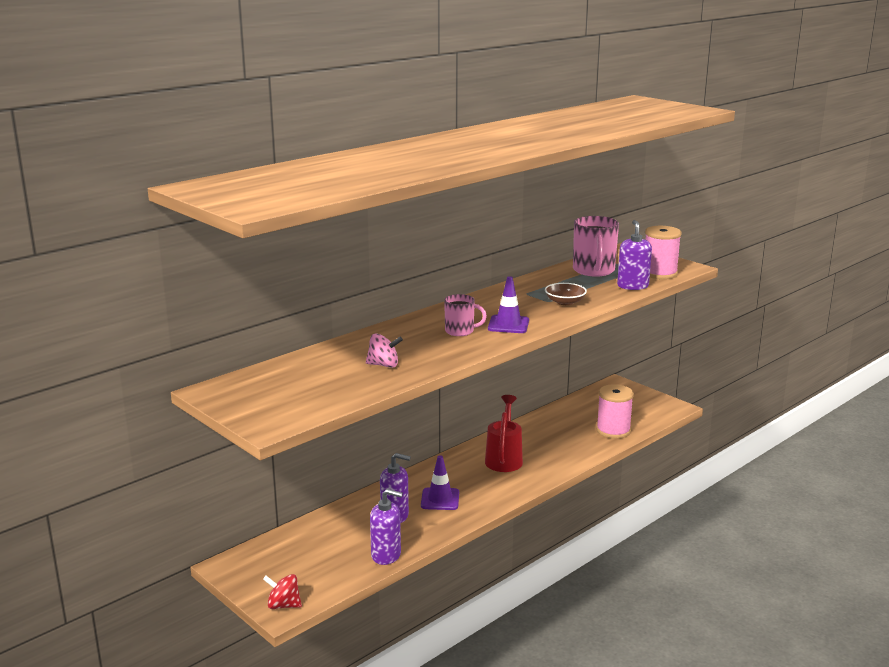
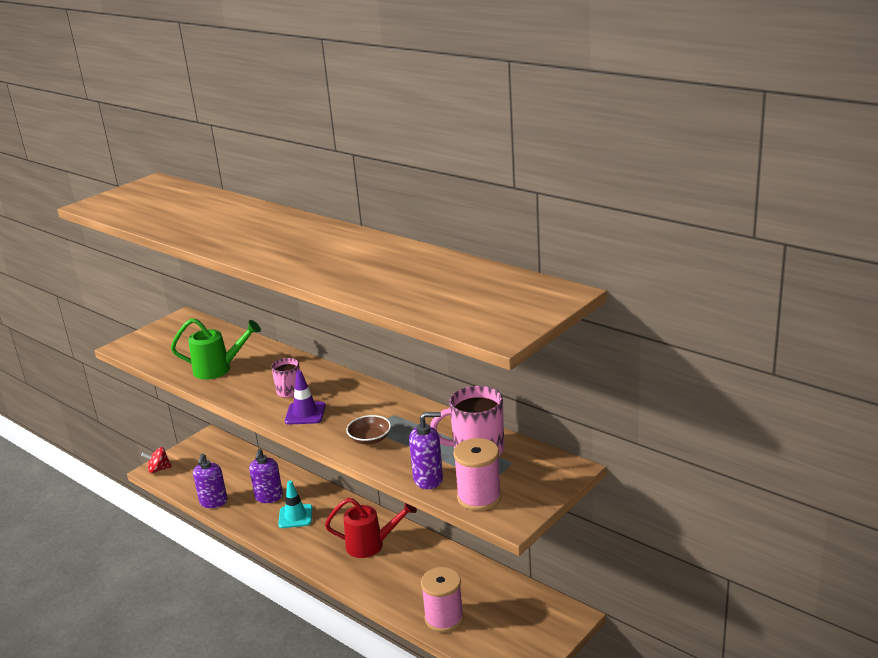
camera: 85 degrees right, 5 degrees up
(283, 605) = (159, 469): red spinning top -> red spinning top turned 105 degrees counterclockwise
(383, 365) = (218, 369): pink spinning top -> green watering can
(440, 499) = (295, 516): purple traffic cone -> turquoise traffic cone

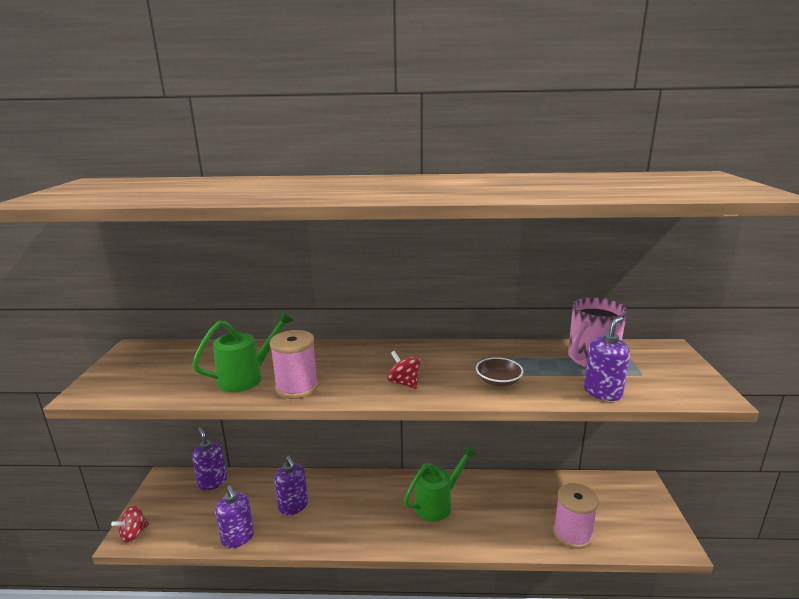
camera: 40 degrees left, 5 degrees down
(235, 454) = (212, 482): none -> purple soap dispenser
(289, 392) = (357, 372): pink mug -> none
(295, 516) = (340, 511): turquoise traffic cone -> none
(305, 413) = (404, 383): purple traffic cone -> red spinning top
(371, 545) = (438, 503): red watering can -> green watering can
(479, 497) = (662, 389): pink spool -> pink spool (297, 387)

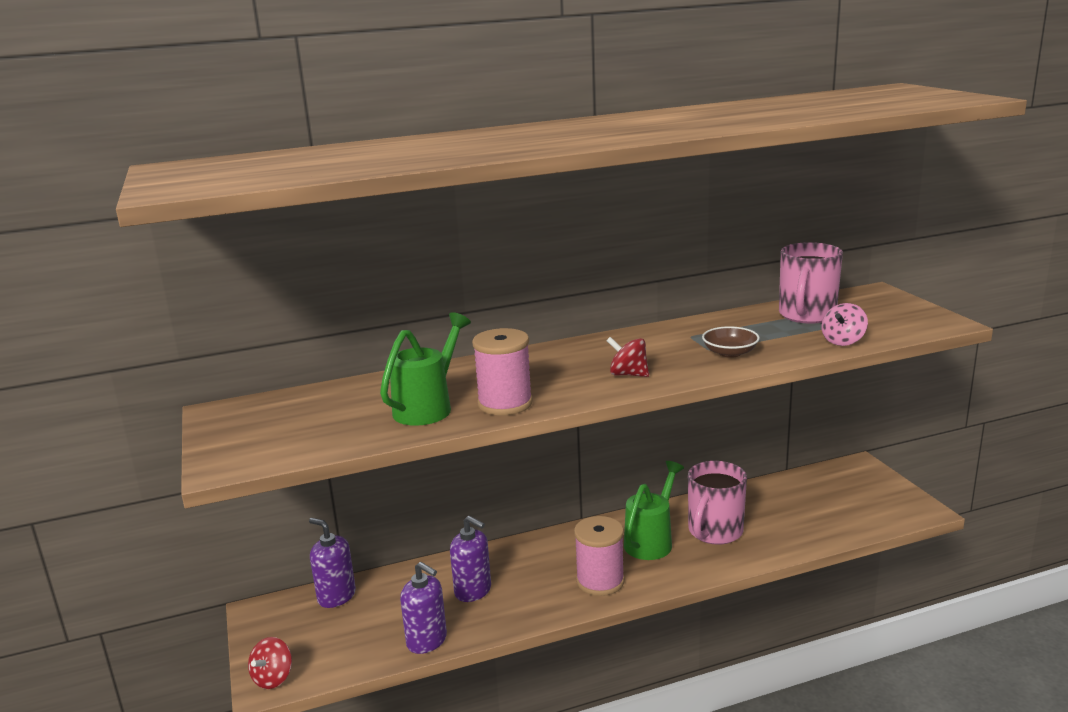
camera: 20 degrees left, 0 degrees up
(489, 510) = (714, 532): none -> pink mug
(572, 534) = (816, 529): pink spool -> pink spool (600, 581)
(602, 392) = (843, 341): purple soap dispenser -> pink spinning top

